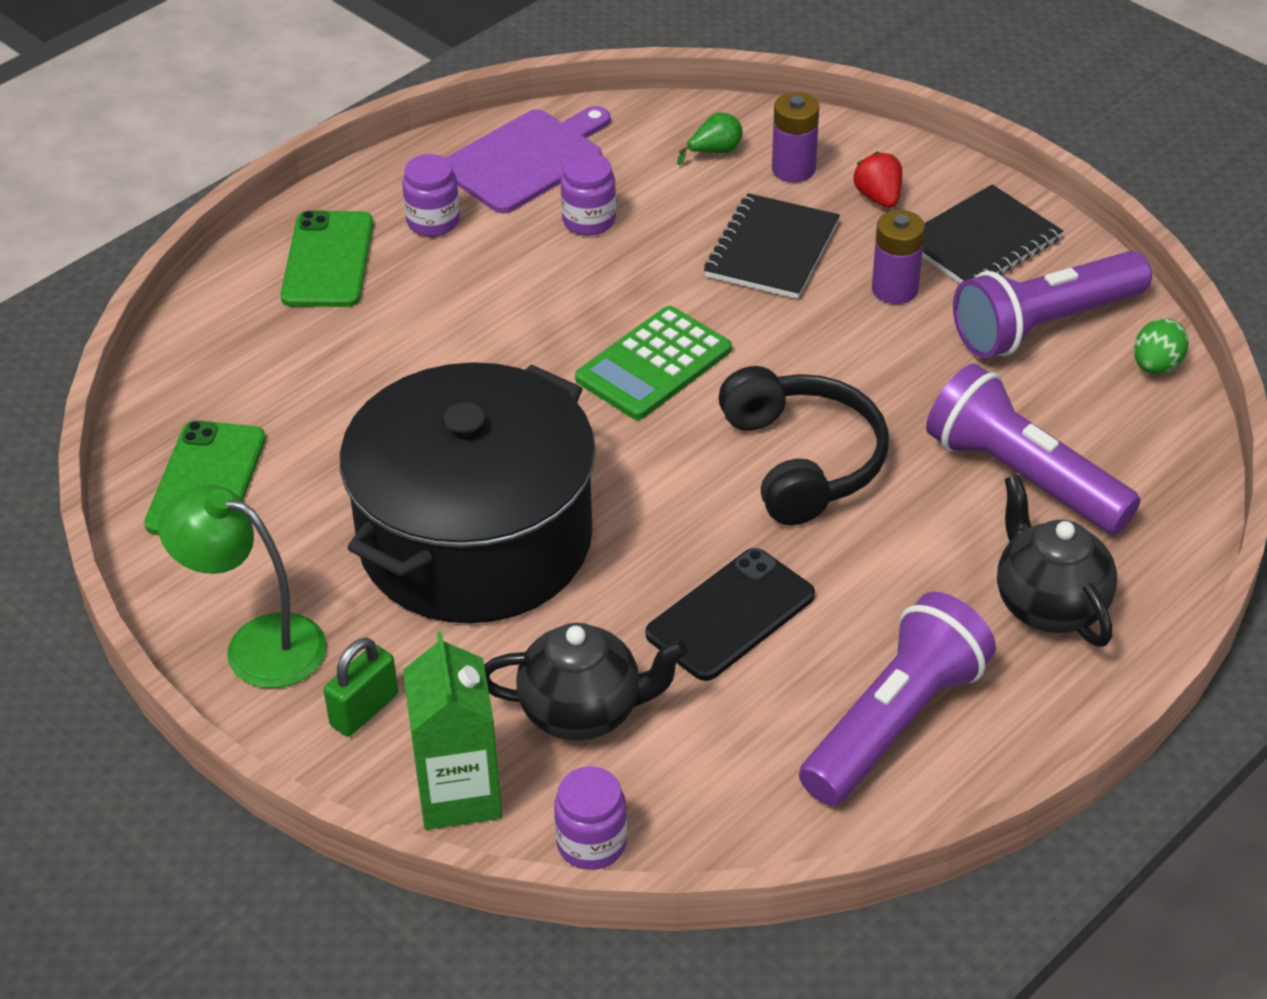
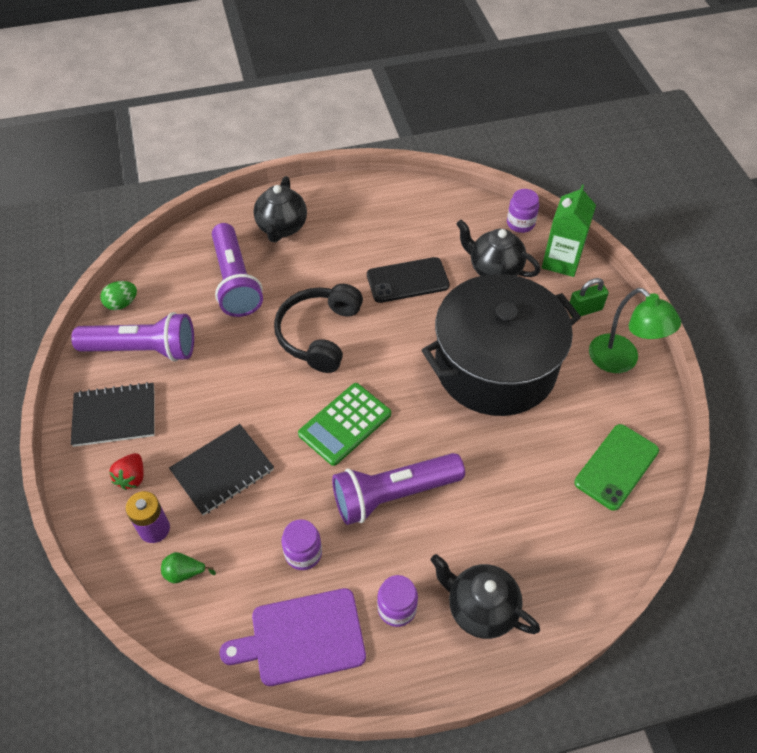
camera: 150 degrees left, 10 degrees up
(328, 260) = (480, 609): green phone -> black teapot
(653, 364) = (345, 424): green calculator -> green calculator turned 150 degrees clockwise
(895, 289) = (187, 408): purple battery -> none
(895, 723) = (379, 214): purple flashlight -> purple flashlight (393, 494)

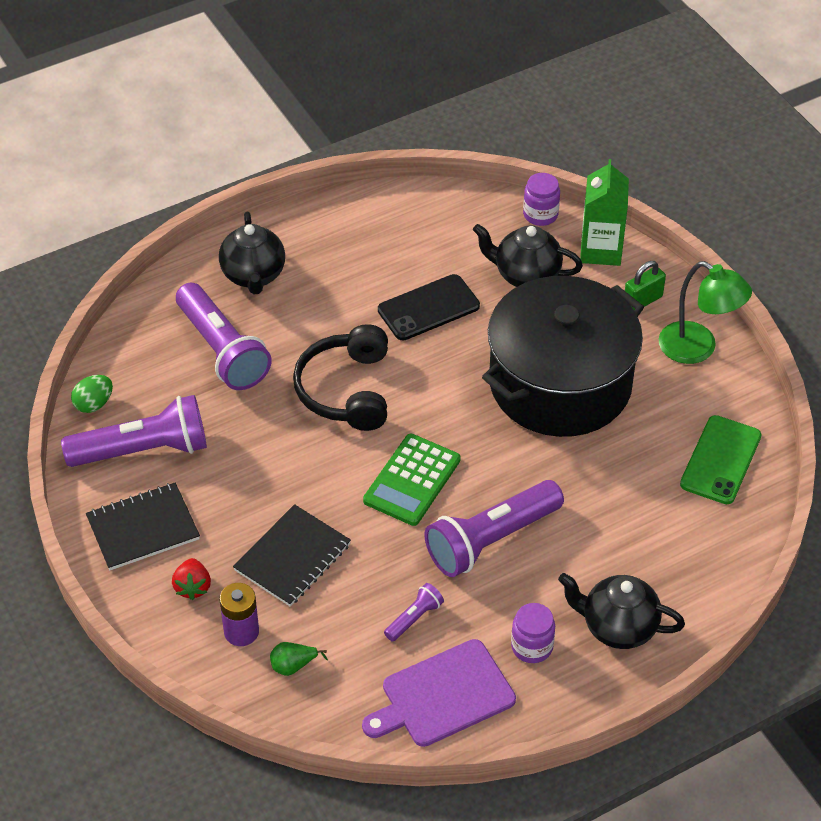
camera: 15 degrees left, 5 degrees down
(303, 553) = (414, 618): purple jar -> purple flashlight

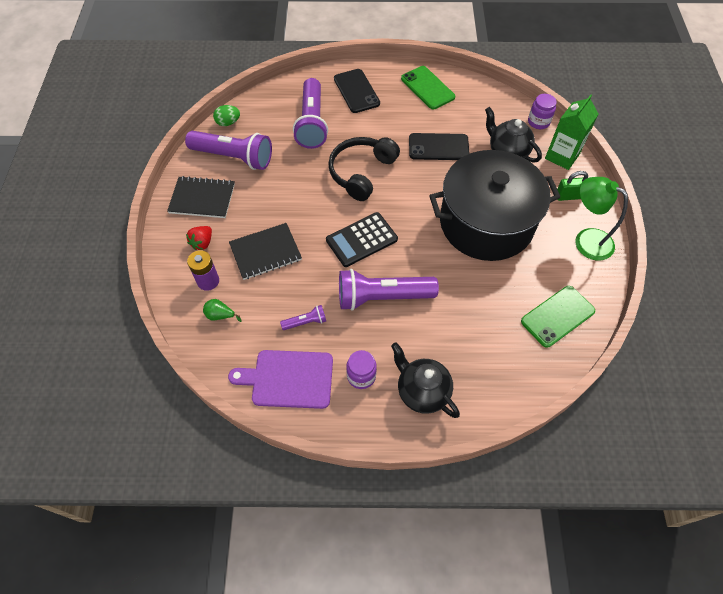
camera: 30 degrees right, 10 degrees up
(253, 275) = (356, 91): black teapot -> black phone
(354, 228) = (427, 88): none -> green phone
(412, 480) = (361, 240): green calculator -> black calculator
(698, 349) = (586, 240): green lamp -> green lamp turned 150 degrees clockwise

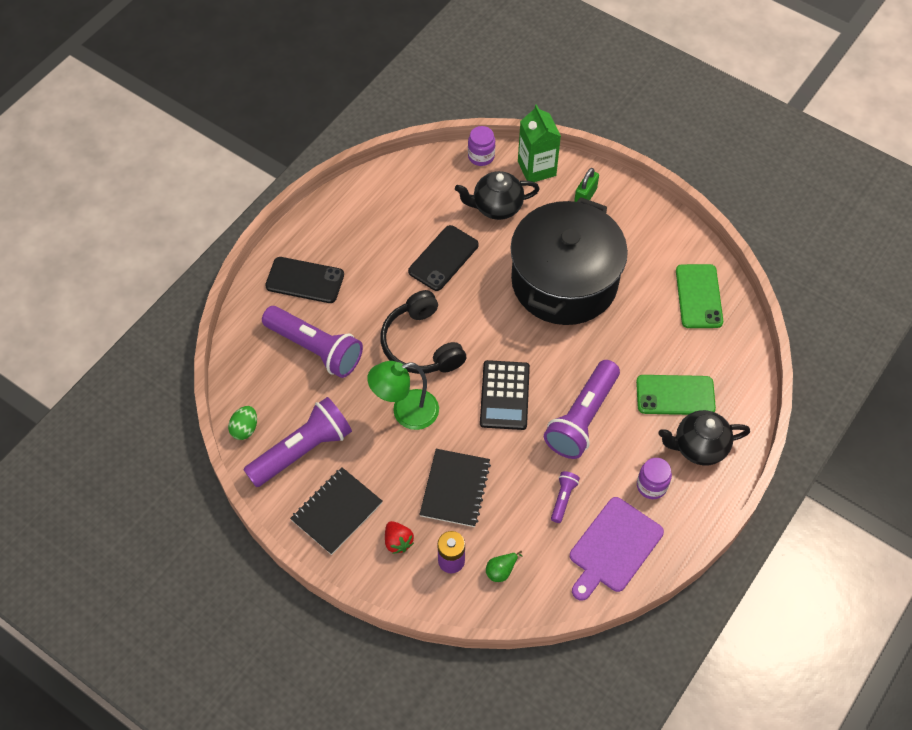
camera: 55 degrees left, 0 degrees up
(427, 88) = (356, 215): green phone -> green phone (675, 395)
(586, 240) = (640, 219): green lamp -> green lamp (406, 412)

